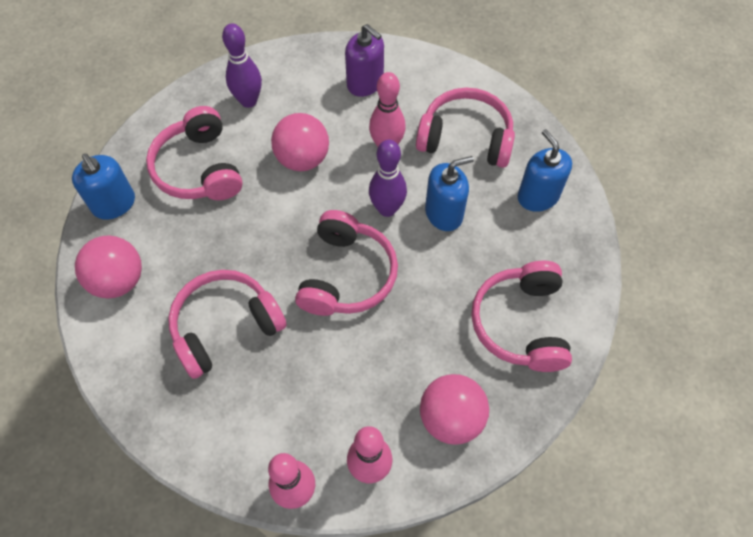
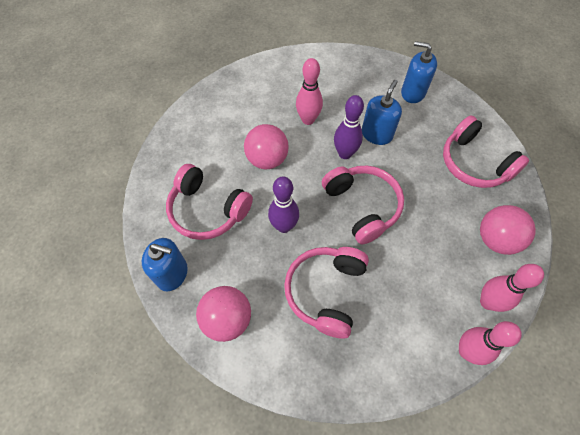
camera: 40 degrees left, 0 degrees up
(248, 101) = (197, 148): purple bowling pin -> purple bowling pin (284, 226)
(365, 83) = (258, 93): purple soap dispenser -> none
(465, 138) = (345, 87): pink headphones -> none

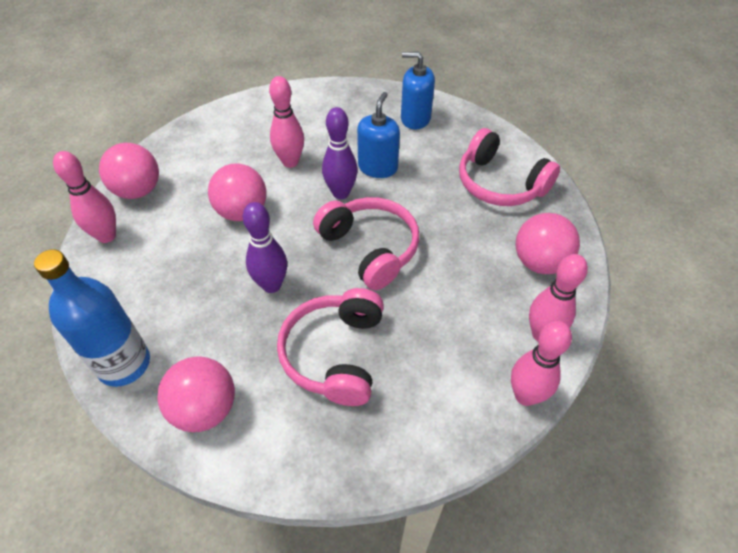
camera: 10 degrees left, 10 degrees down
(165, 165) = (107, 236): none -> pink bowling pin
(172, 274) = (124, 364): blue soap dispenser -> blue bottle
(190, 129) = (138, 191): none -> pink ball
(207, 210) = (168, 280): pink headphones -> none

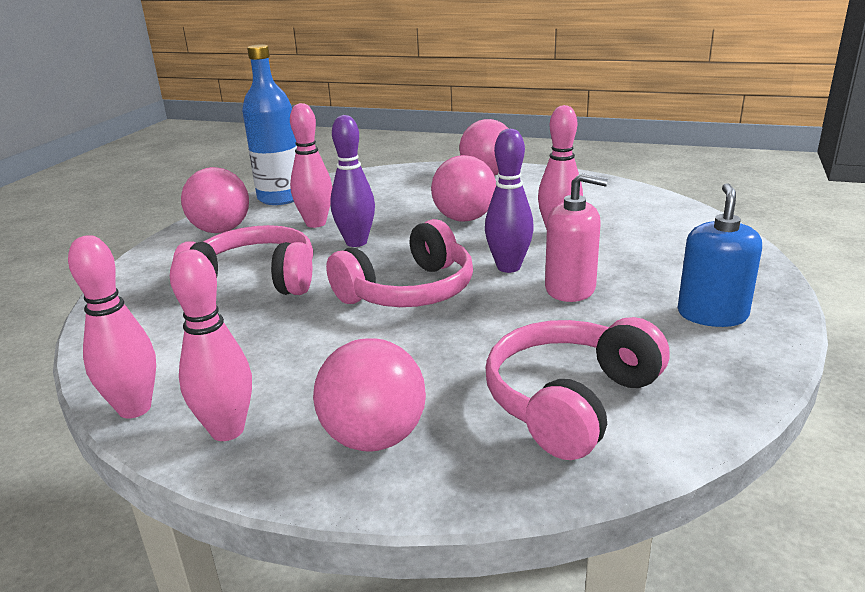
camera: 90 degrees right, 25 degrees down
(107, 236) = (425, 173): pink bowling pin -> pink bowling pin (316, 223)
(378, 167) = (570, 289): blue soap dispenser -> pink soap dispenser

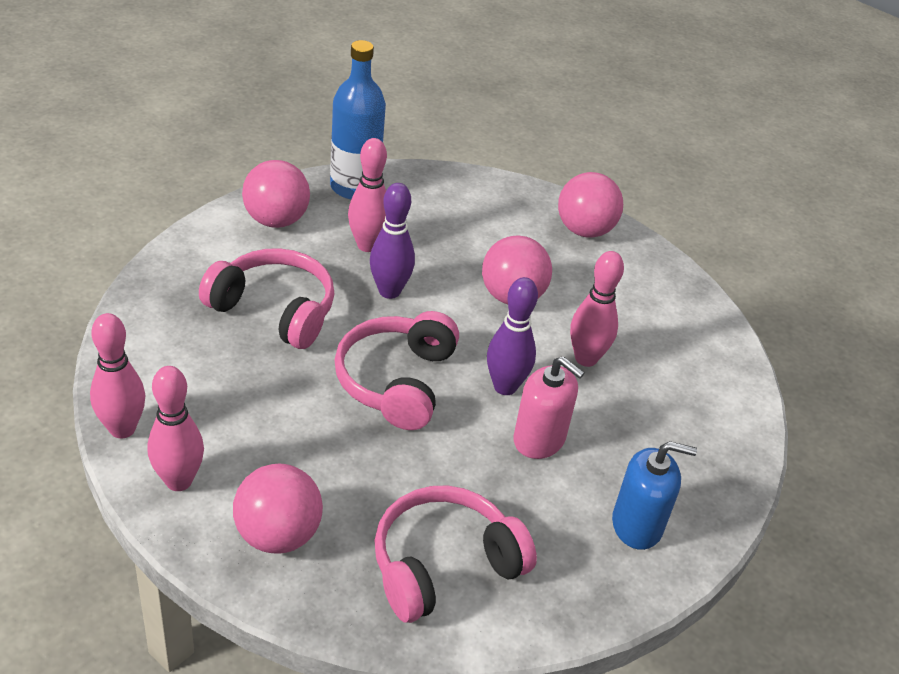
camera: 15 degrees right, 15 degrees up
(408, 291) = (397, 381): pink headphones -> pink headphones turned 120 degrees clockwise
(712, 314) = (637, 525): blue soap dispenser -> blue soap dispenser turned 60 degrees clockwise

